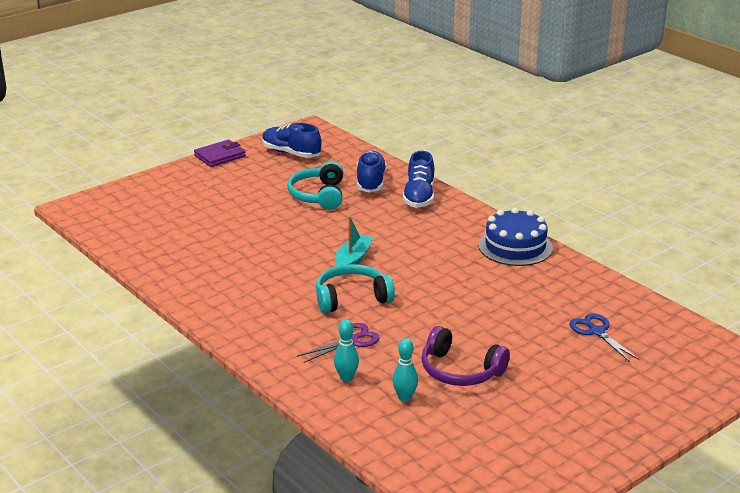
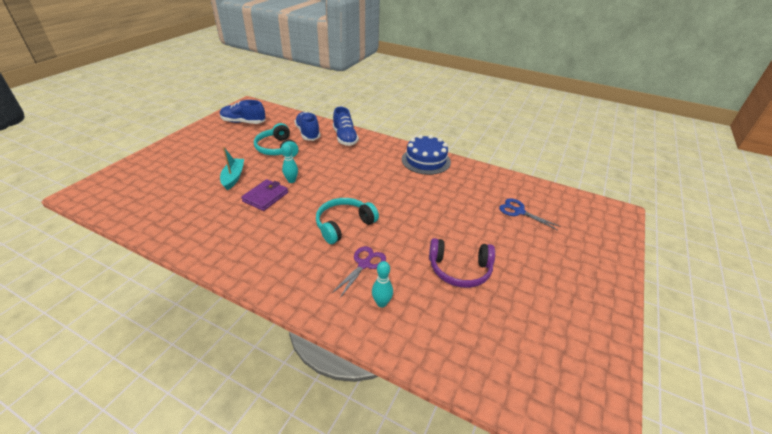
camera: 25 degrees left, 10 degrees up
(220, 156) = (192, 132): purple wallet -> purple wallet (265, 197)
(353, 260) = (327, 193): turquoise boat -> turquoise boat (233, 177)
(404, 397) = (437, 309): turquoise bowling pin -> turquoise bowling pin (291, 181)

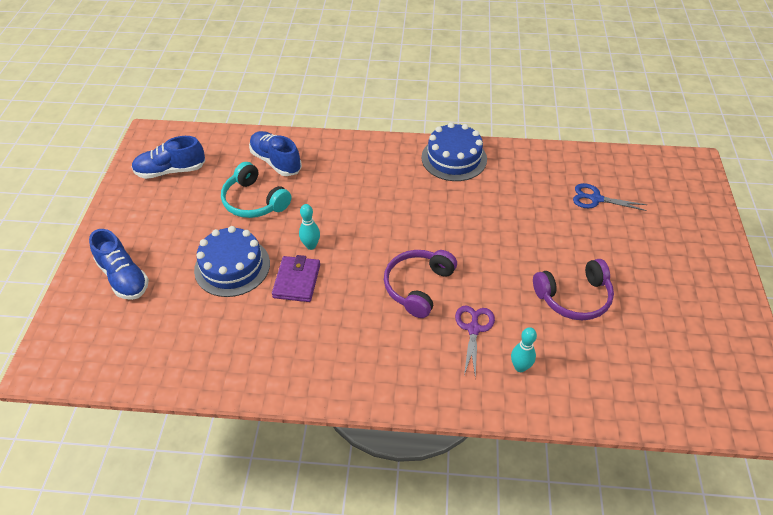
camera: 20 degrees left, 10 degrees up
(233, 177) = (232, 266): turquoise boat -> blue cake
(344, 225) = (418, 286): turquoise headphones -> purple headphones
(345, 138) = (330, 153): blue shoe -> blue shoe (123, 277)

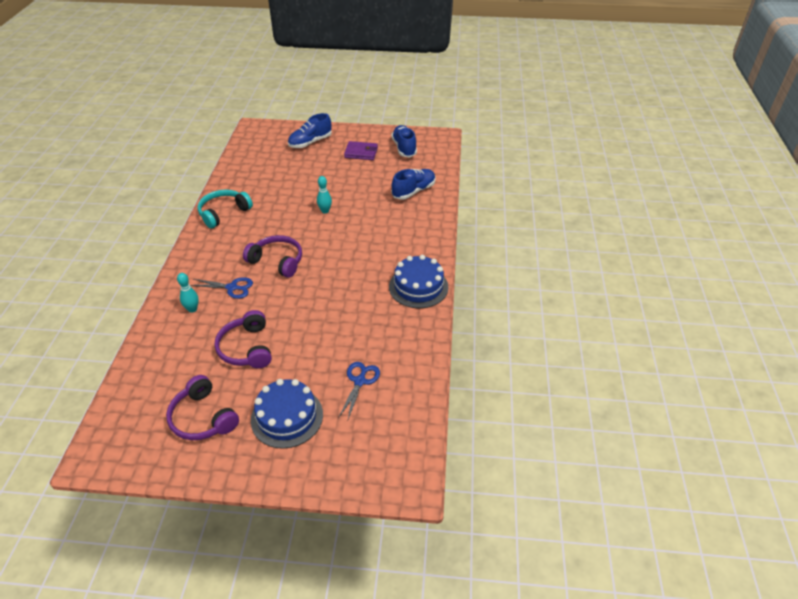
camera: 90 degrees right, 5 degrees down
(232, 266) = (311, 180): blue cake -> blue cake (287, 417)
(254, 201) = (371, 184): turquoise headphones -> turquoise headphones (223, 213)
(297, 281) = (294, 206): purple wallet -> purple wallet (361, 153)
(474, 329) = (232, 288): purple scissors -> blue scissors
(682, 322) = (203, 418): none -> purple headphones

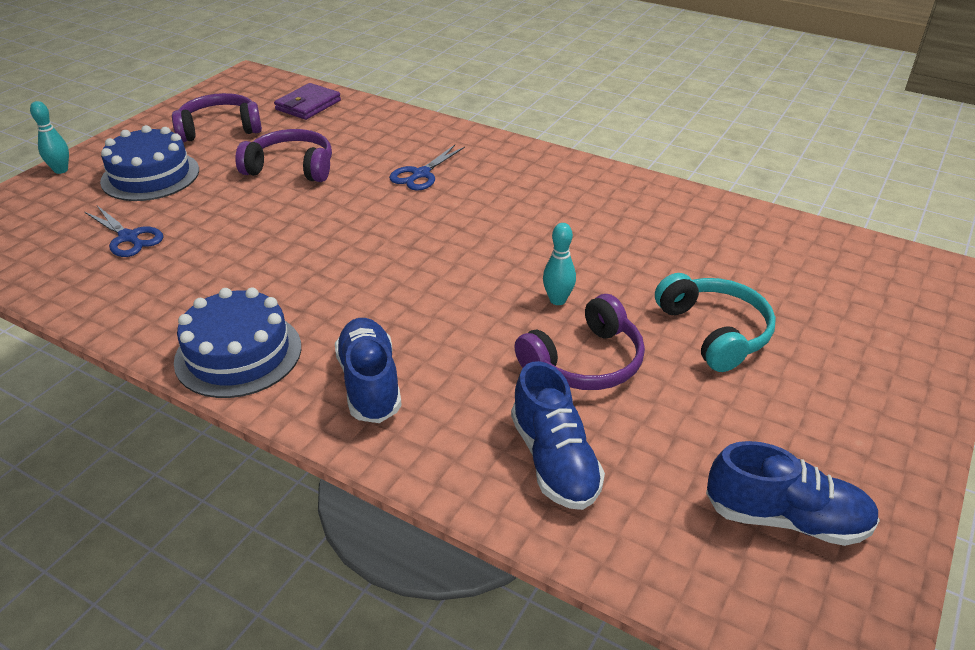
camera: 115 degrees right, 5 degrees down
(192, 309) = (405, 142): turquoise bowling pin -> turquoise bowling pin (61, 170)
(223, 213) = (620, 193): turquoise headphones -> turquoise headphones (714, 332)
(277, 261) = (448, 220): purple headphones -> purple headphones (585, 362)
(310, 142) = (859, 343): blue shoe -> blue shoe (370, 384)
(361, 153) = (783, 418): purple wallet -> purple wallet (308, 105)

